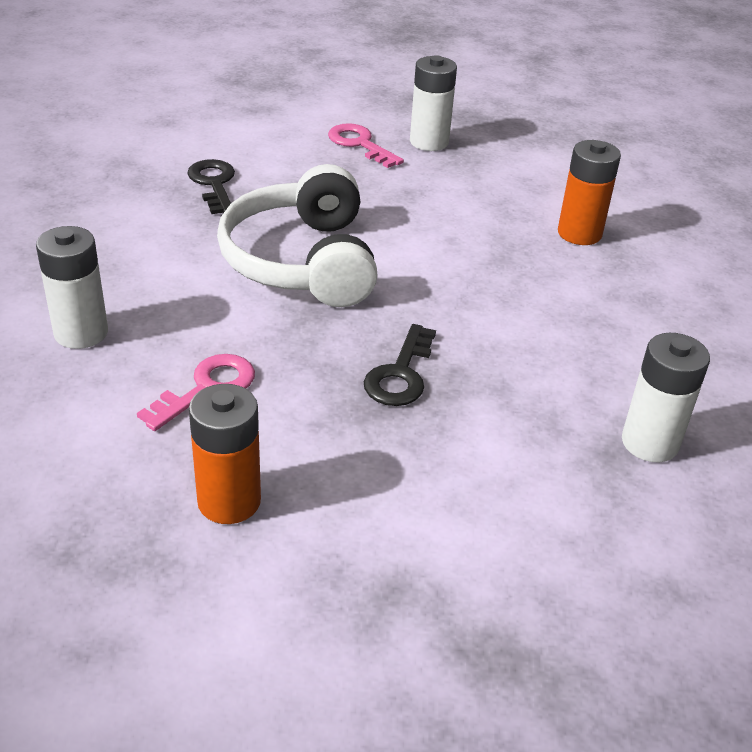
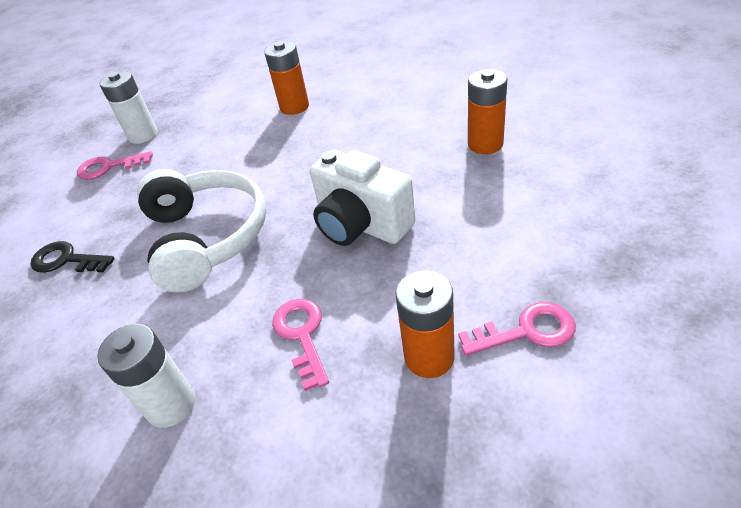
camera: 50 degrees left, 5 degrees up
(302, 261) = (207, 237): white headphones -> white headphones turned 135 degrees counterclockwise
(313, 580) = (527, 331): none -> pink key
(400, 374) = (361, 225): black key -> white camera
(650, 443) = (485, 144): white battery -> orange battery

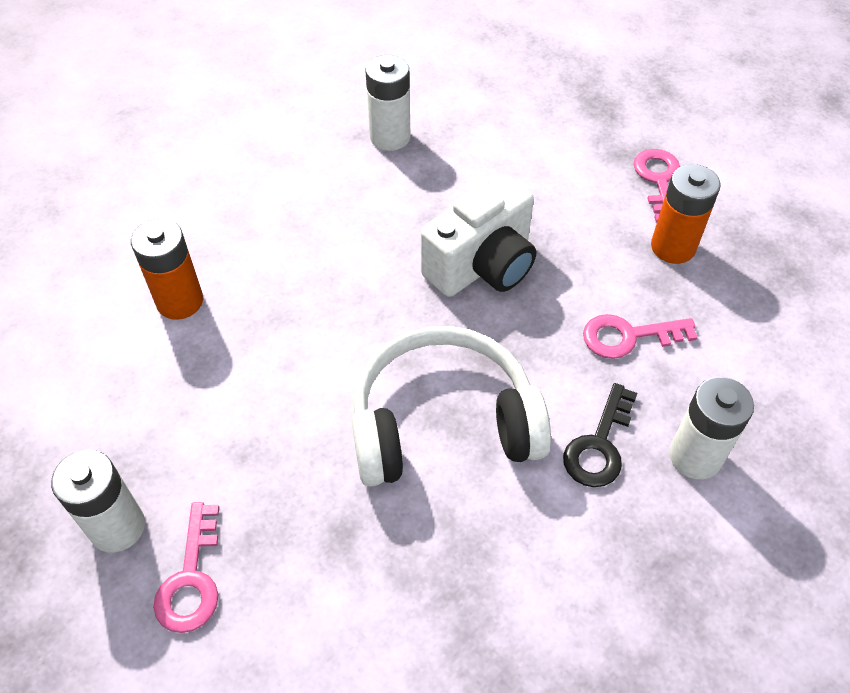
camera: 85 degrees left, 10 degrees up
(66, 260) = (421, 613): black key -> black key (599, 445)
(485, 144) = (390, 137): orange battery -> white battery

